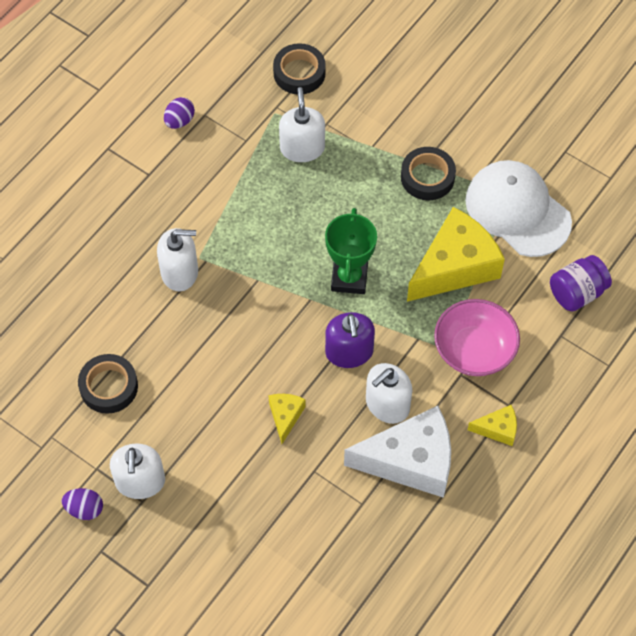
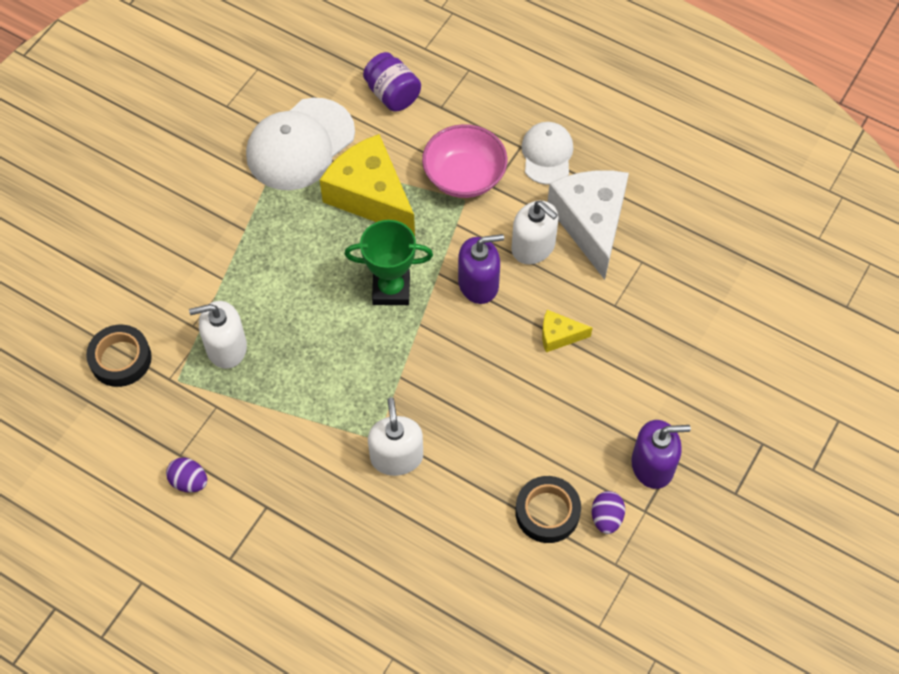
camera: 95 degrees left, 0 degrees up
(84, 509) = (693, 516): purple egg -> purple egg (606, 518)
(140, 481) = (652, 465): white soap dispenser -> purple soap dispenser
(427, 177) = (262, 225): black tape -> none
(497, 429) = (547, 154): yellow cheese -> white cap

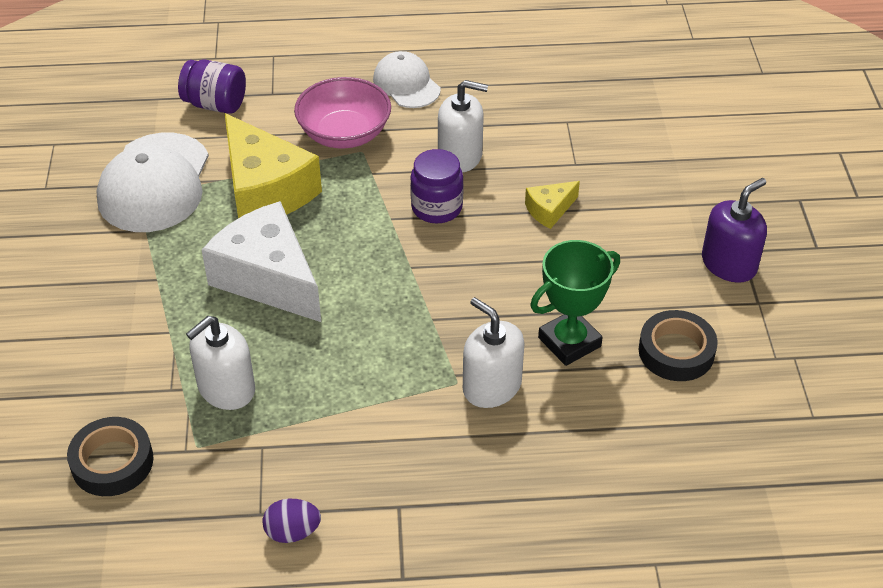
camera: 35 degrees left, 15 degrees down
(370, 196) = (265, 190): yellow cheese -> yellow cheese turned 135 degrees counterclockwise
(391, 289) = (356, 253): green trophy -> green trophy (569, 342)
(478, 283) = (437, 208): purple soap dispenser -> purple jar
(591, 223) = (495, 115): white cheese -> white cheese (268, 278)
(606, 518) = (731, 326): purple egg -> none

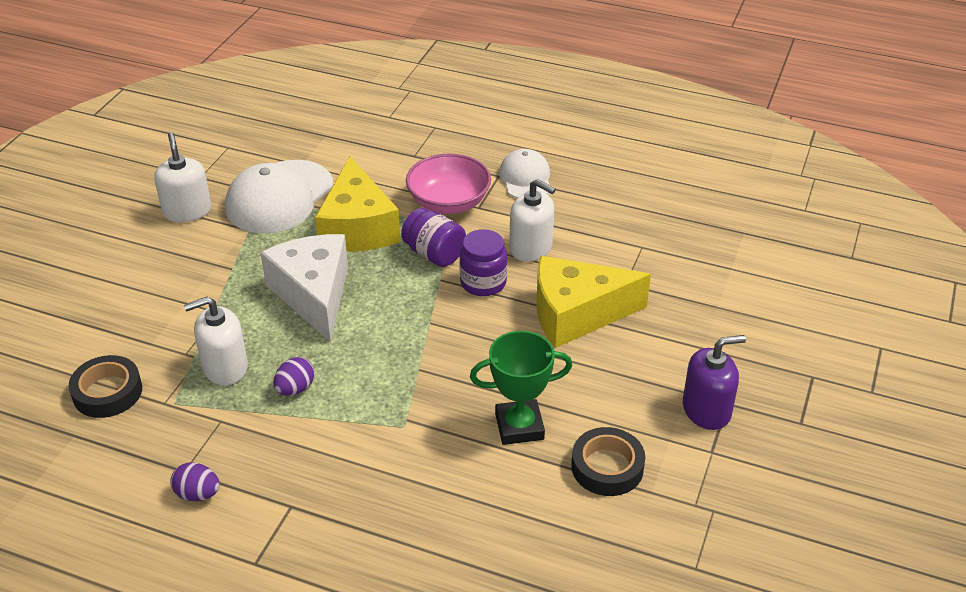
camera: 25 degrees right, 5 degrees down
(215, 104) = (365, 152): purple jar -> purple jar (434, 254)
(319, 384) = (295, 389): none -> purple egg
(491, 386) = (430, 439): white soap dispenser -> white soap dispenser (187, 211)
(549, 210) = (576, 314): yellow cheese -> yellow cheese, size x2.18

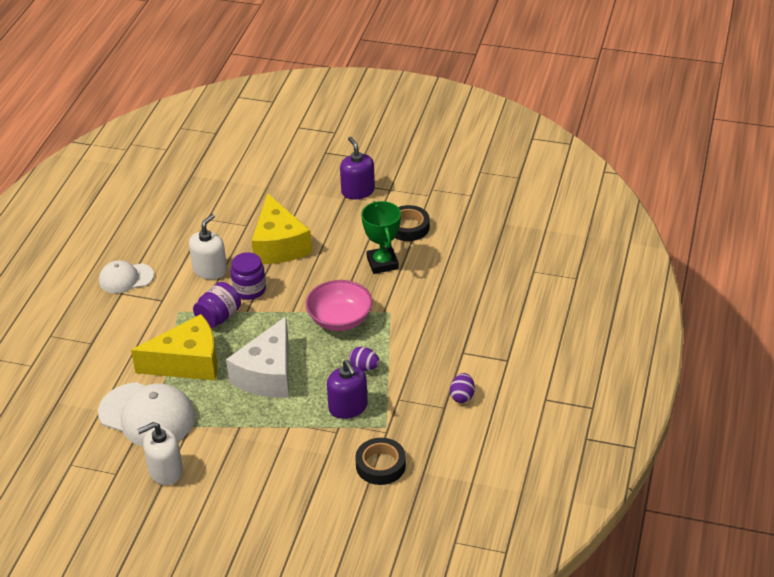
camera: 95 degrees left, 0 degrees up
(225, 367) = (348, 407): white soap dispenser -> purple soap dispenser
(313, 294) = (267, 374): white cheese -> white cheese turned 45 degrees counterclockwise
(449, 203) = (156, 316): pink bowl -> pink bowl (340, 319)

